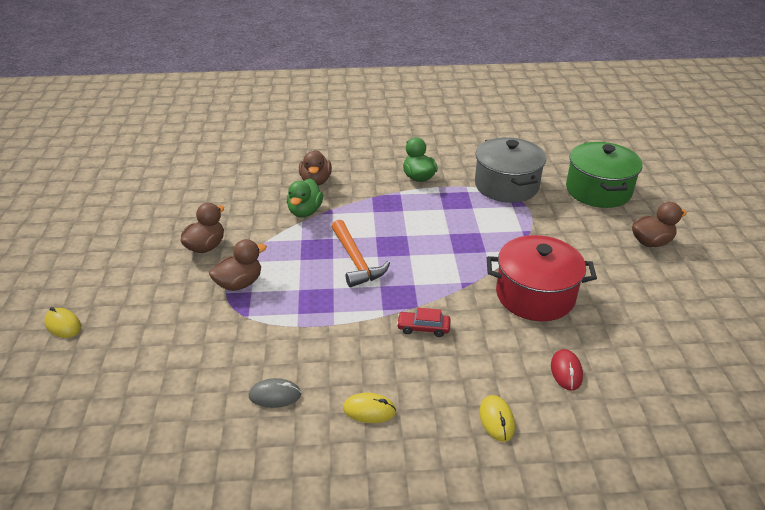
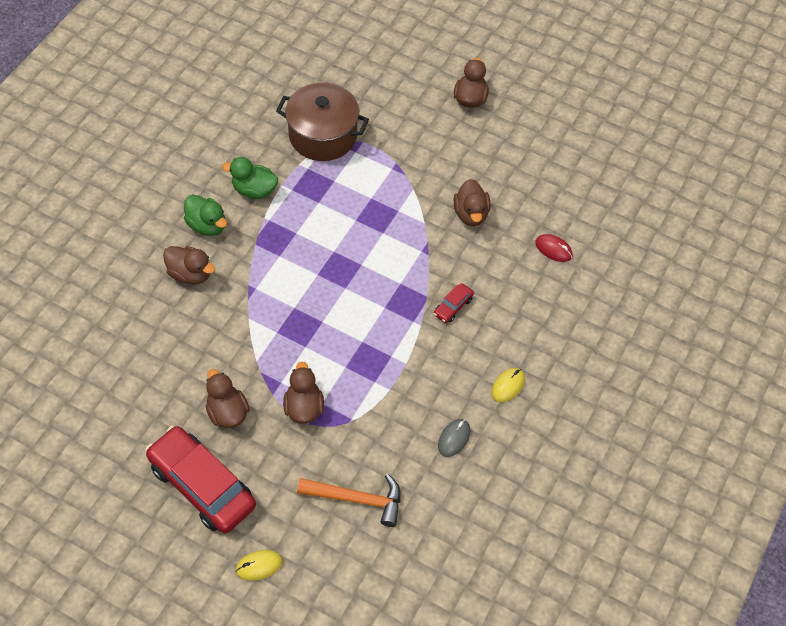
camera: 60 degrees left, 20 degrees up
(128, 262) = (202, 485): none -> red car
(305, 211) = (235, 308): green duck -> green duck (207, 225)
(356, 261) = (339, 307): orange hammer -> orange hammer (357, 499)
(496, 420) = (565, 317): yellow mouse -> none
(506, 185) = (323, 135): grey pot -> brown pot
(535, 295) = (471, 214): red pot -> brown duck
(598, 190) = (383, 79): green pot -> none

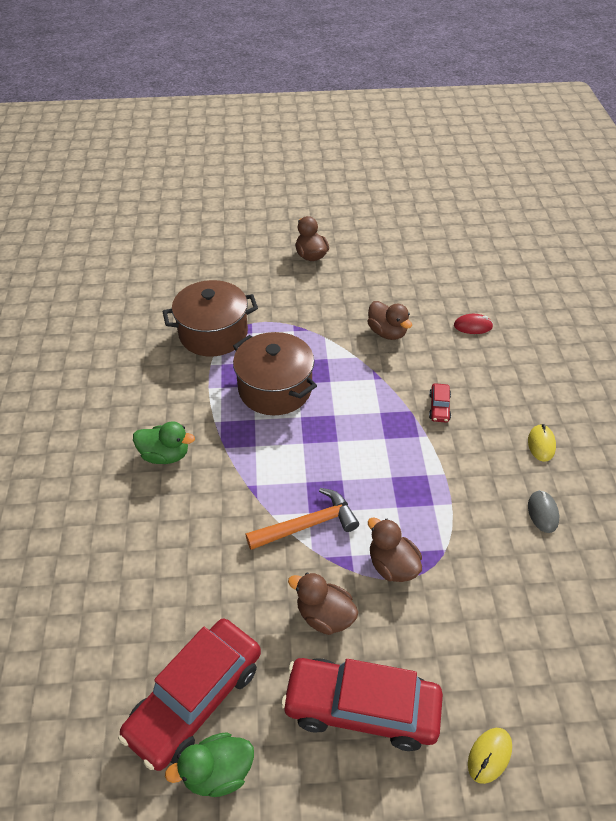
camera: 30 degrees left, 10 degrees down
(103, 413) = (195, 699): none -> red car
(190, 274) = (182, 506): brown duck -> none
(254, 190) = (187, 404): green duck -> green duck (218, 772)
(333, 215) = (275, 389): none -> brown pot
(357, 499) = (516, 621): orange hammer -> orange hammer (307, 525)

